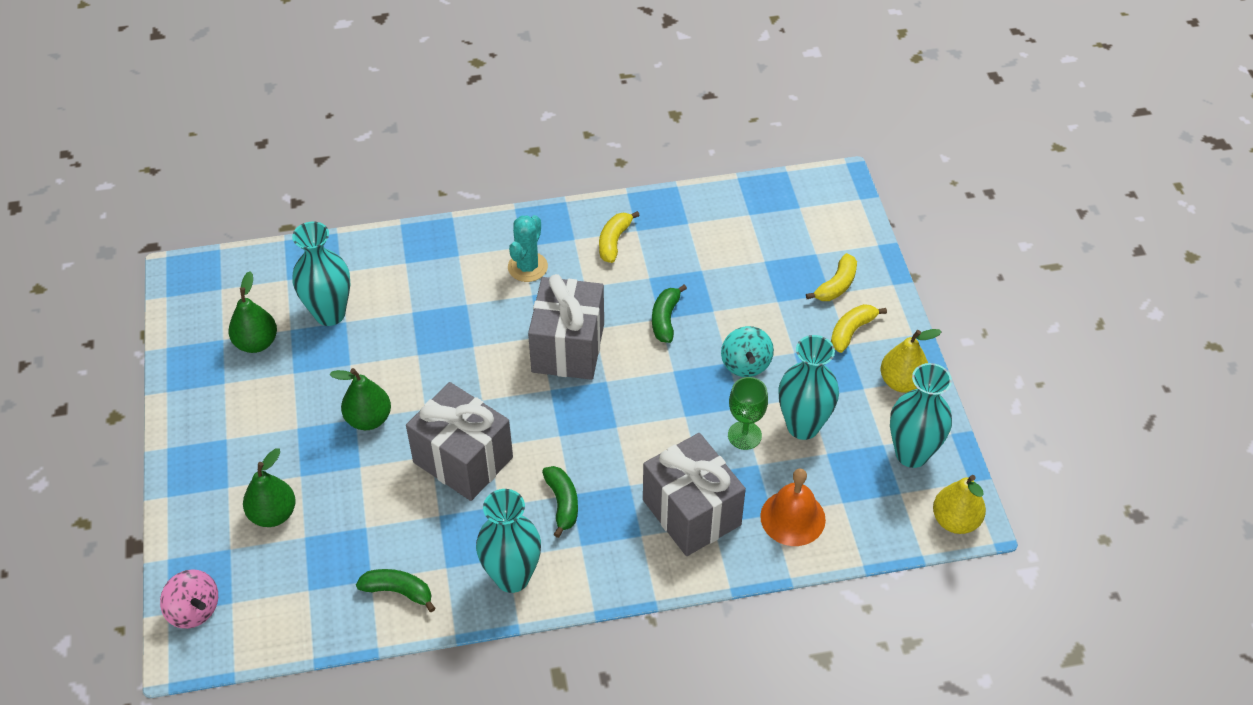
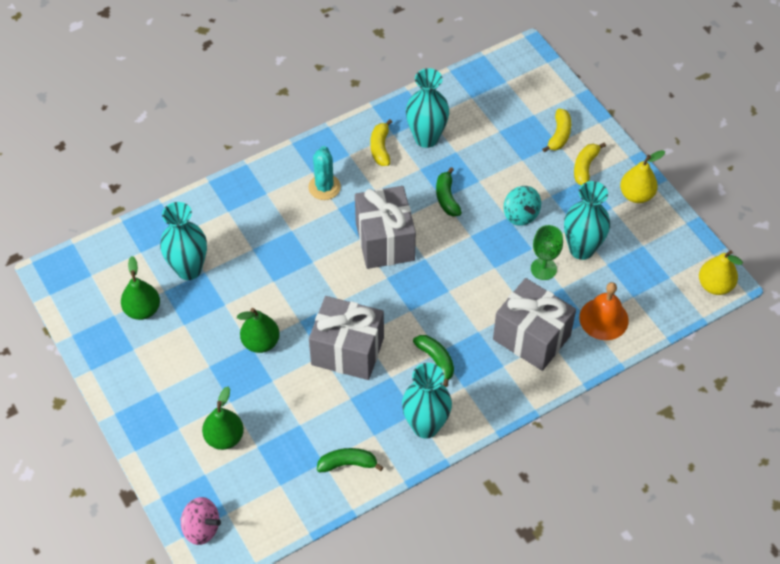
camera: 20 degrees left, 5 degrees up
(911, 454) = (665, 246): turquoise vase -> turquoise vase (426, 138)

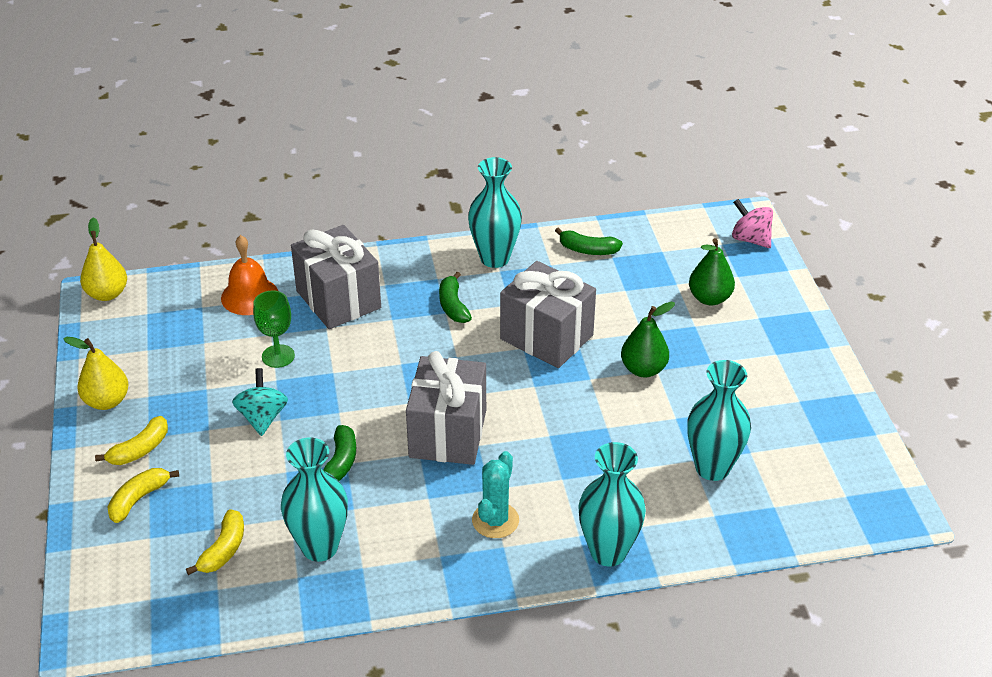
camera: 160 degrees left, 15 degrees down
(142, 310) = (781, 438): green pear -> none
(380, 148) = (391, 552): yellow banana -> yellow banana (223, 550)
(581, 249) = (219, 363): turquoise vase -> turquoise vase (608, 552)

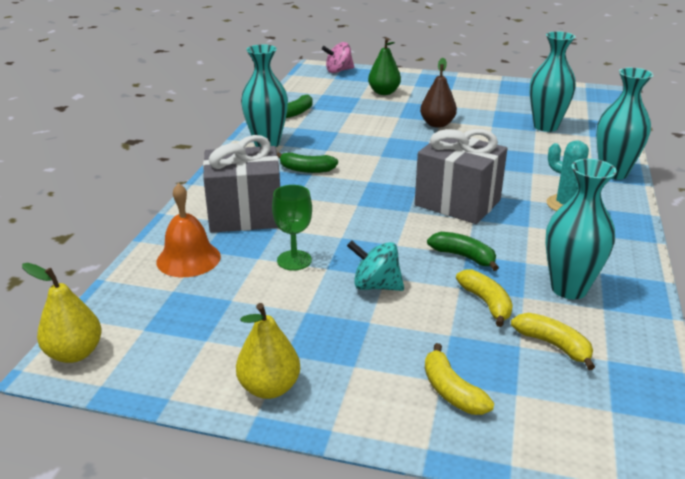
camera: 65 degrees left, 10 degrees down
(140, 449) = (370, 376): yellow banana -> yellow banana (486, 303)
(546, 337) = (376, 145): grey gift -> none
(643, 369) = (437, 124): green pear -> brown pear

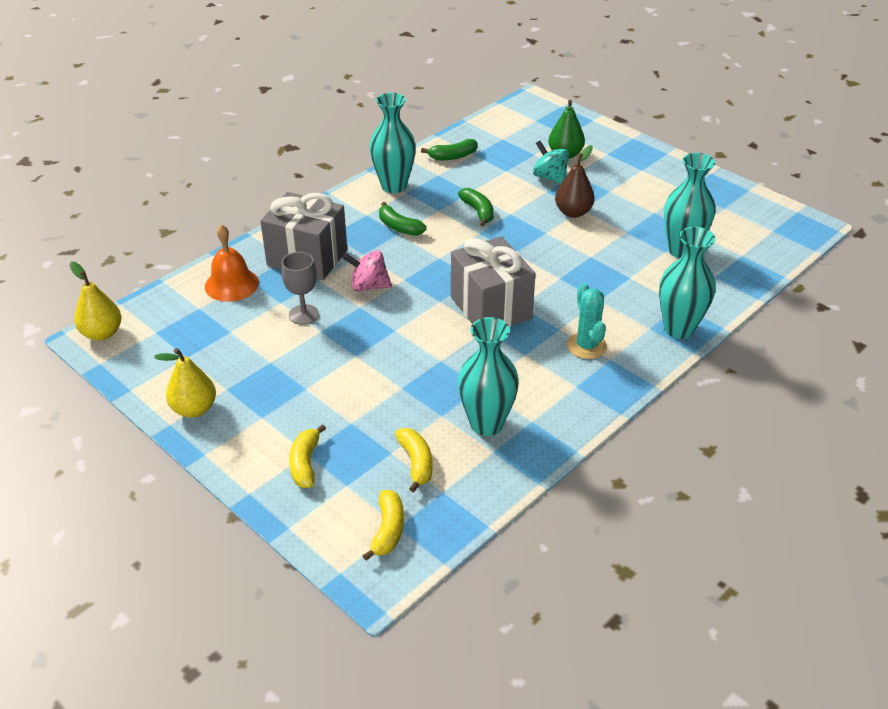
camera: 30 degrees right, 10 degrees up
(294, 260) = (304, 314): green goblet -> grey goblet
(338, 71) = (550, 111): pink spinning top -> pink spinning top (368, 286)
(375, 286) = (340, 360): turquoise spinning top -> turquoise spinning top (550, 177)
(463, 256) = (435, 362): green banana -> green banana (478, 211)
(486, 303) = (406, 409): yellow banana -> yellow banana (388, 530)

